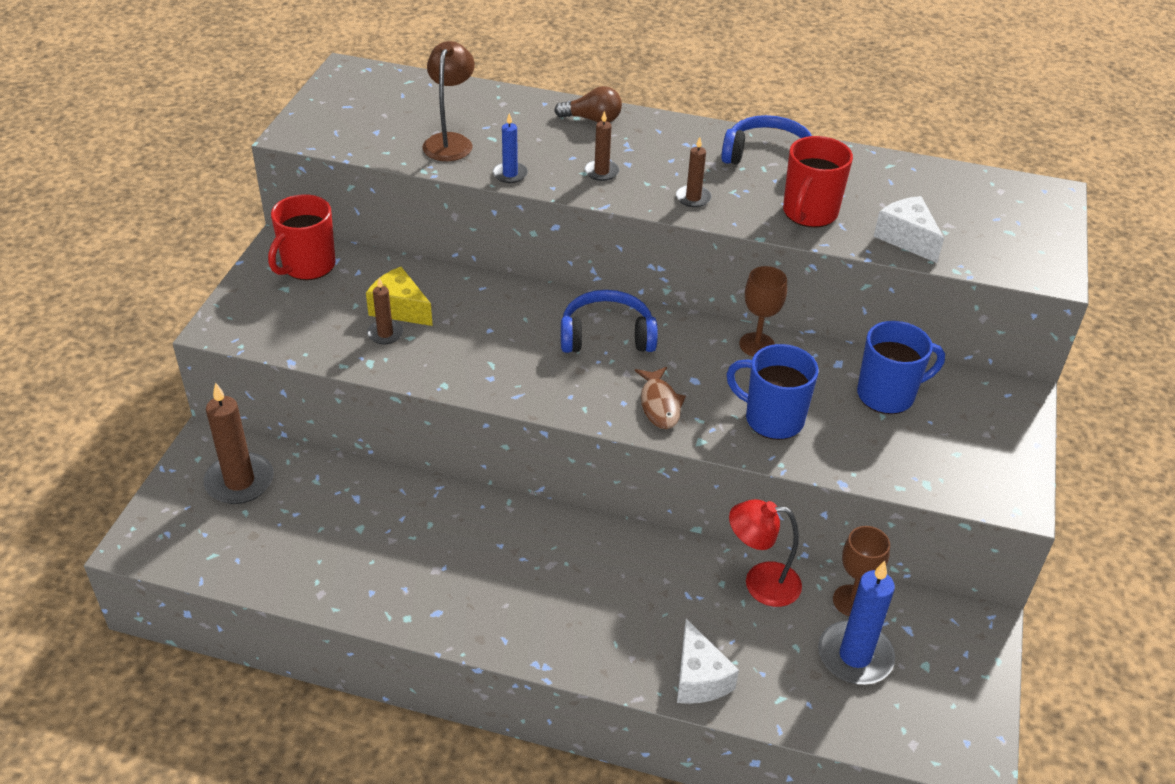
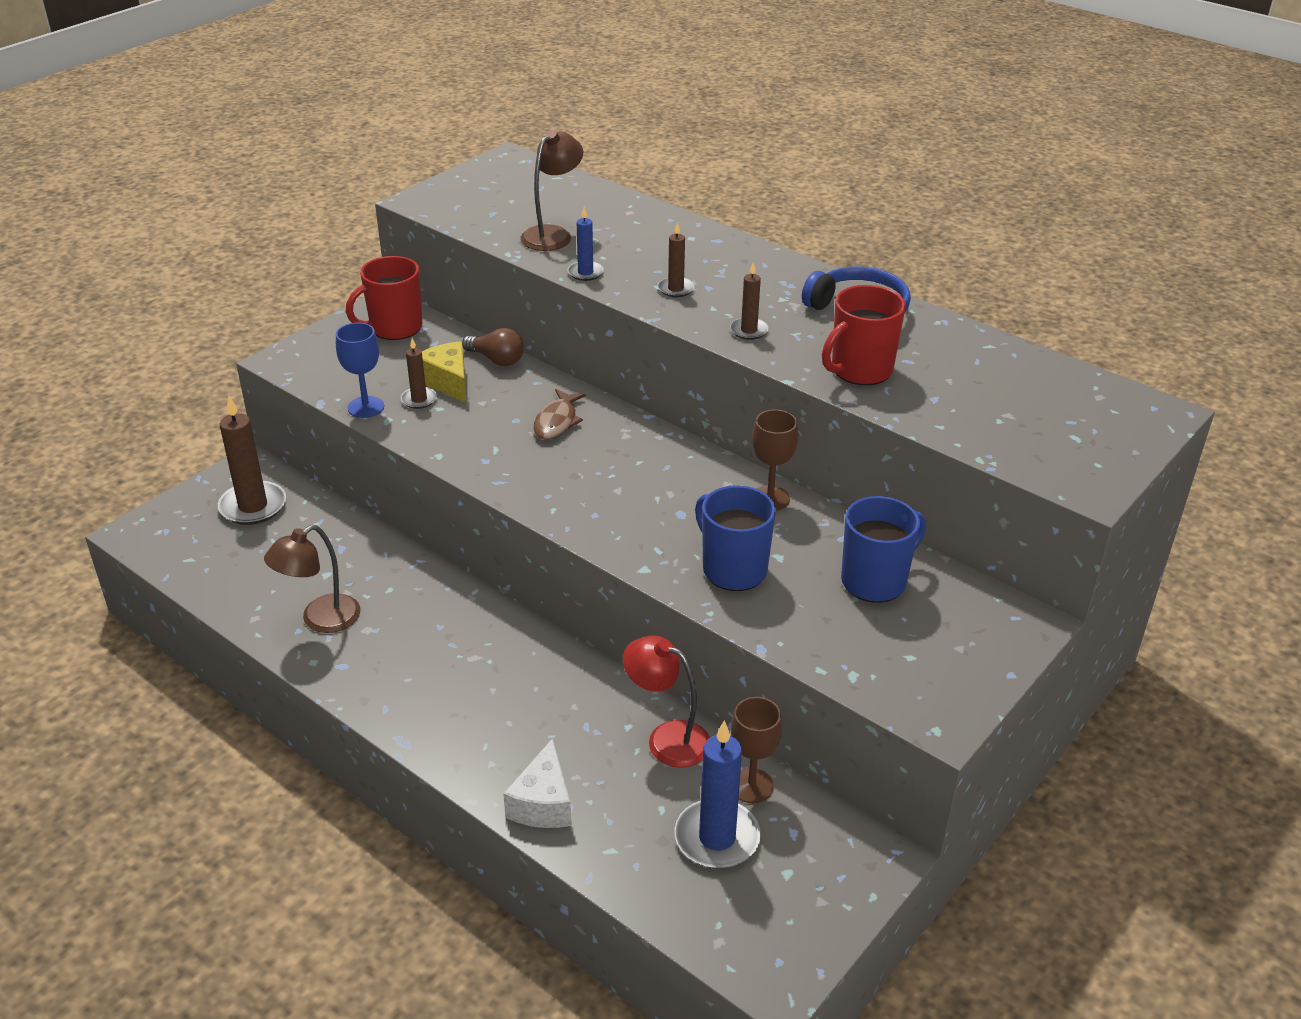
camera: 25 degrees right, 5 degrees down
(339, 355) = (366, 407): none -> blue goblet
(386, 575) = (320, 620): none -> brown lamp
(592, 119) = (705, 242): brown light bulb -> brown light bulb (497, 360)
(607, 335) = (624, 452): blue headphones -> none
(659, 404) = (628, 525): brown fish -> brown fish (557, 422)
(887, 395) = (875, 581): blue mug -> blue mug turned 45 degrees counterclockwise
(906, 238) = (949, 417): white cheese -> none

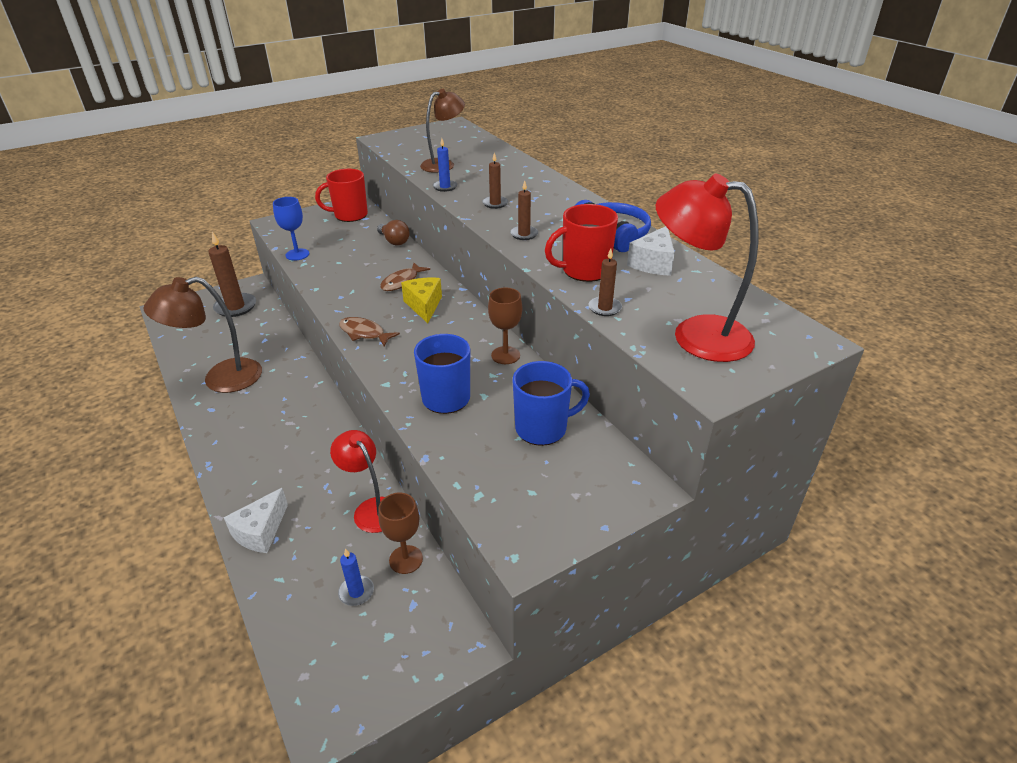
camera: 20 degrees right, 0 degrees up
(320, 620) = (220, 379): brown lamp -> brown lamp, size x1.50
(419, 399) = (331, 255): brown candle -> brown candle (604, 308)
(448, 382) = (355, 249): yellow cheese -> yellow cheese (424, 306)
(562, 507) = (364, 333): none -> brown fish
(717, 838) = (356, 592): blue candle -> blue candle, size x0.53
(934, 345) = (653, 263): none -> white cheese
(1037, 430) = (696, 335): none -> red lamp

